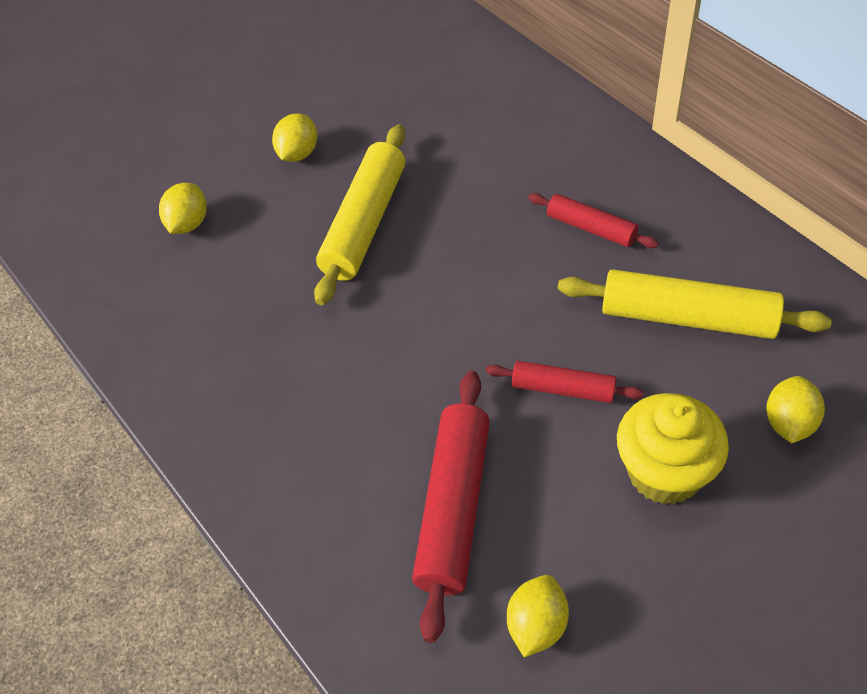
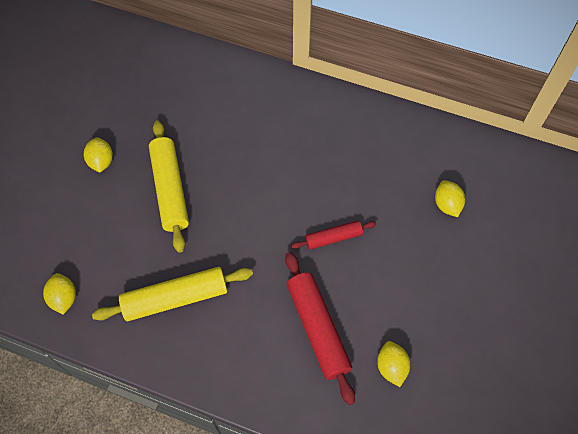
camera: 35 degrees left, 10 degrees up
(188, 223) = (63, 236): yellow lemon -> yellow lemon (64, 298)
(591, 228) = (295, 138): red rolling pin -> none
(664, 472) = (405, 259): yellow cupcake -> none
(688, 317) = (371, 169): yellow rolling pin -> yellow rolling pin (175, 298)

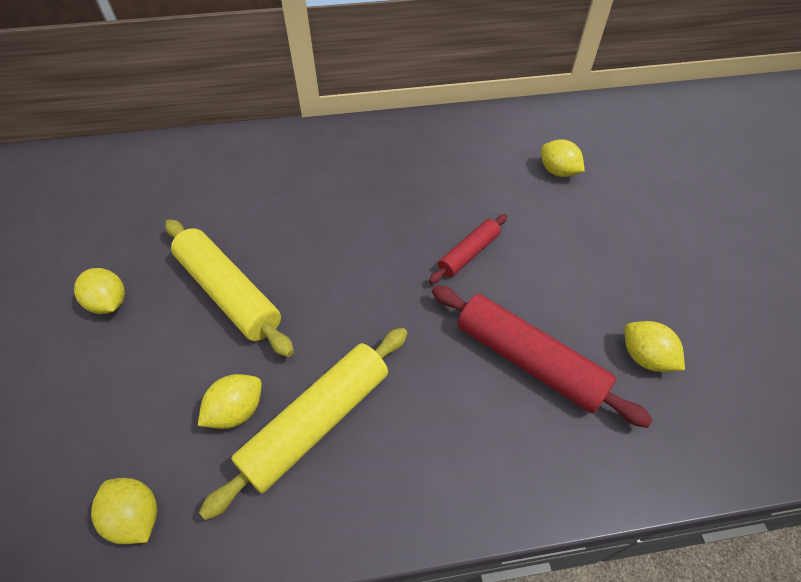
camera: 30 degrees left, 10 degrees down
(137, 268) = (237, 411): none -> yellow lemon

